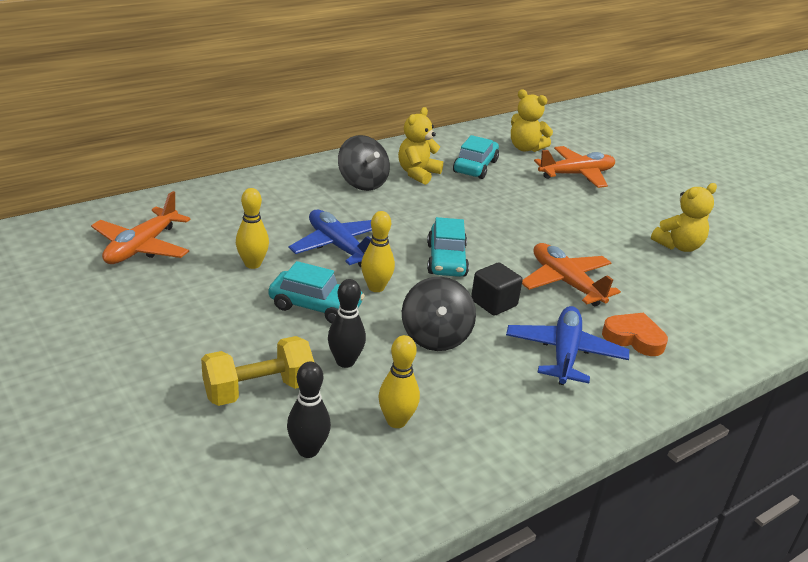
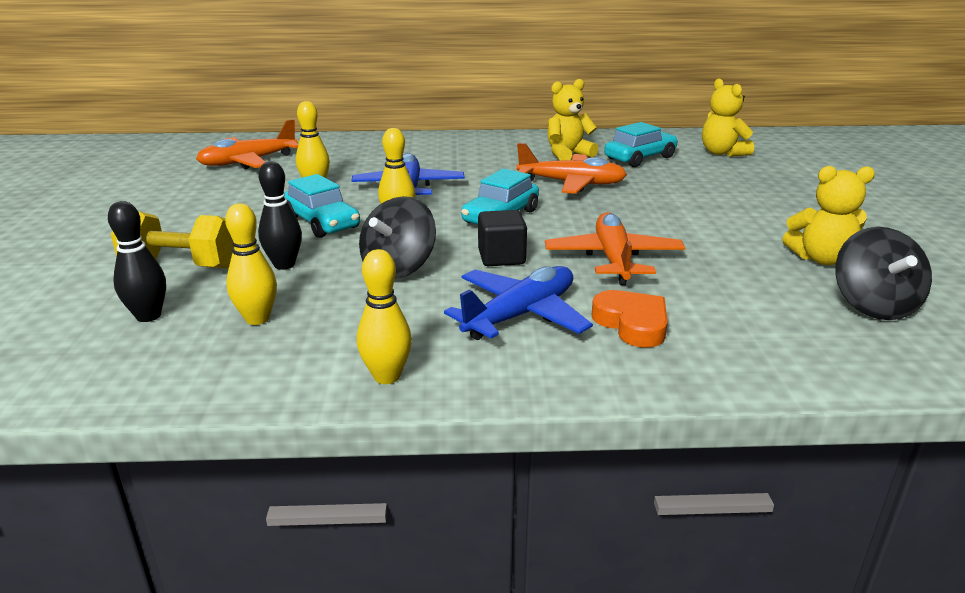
camera: 35 degrees right, 5 degrees down
(362, 183) = (501, 152): black spinning top -> black spinning top (873, 305)
(544, 436) = (387, 376): none -> yellow bowling pin
(576, 174) = (758, 180): orange plane -> orange plane (571, 183)

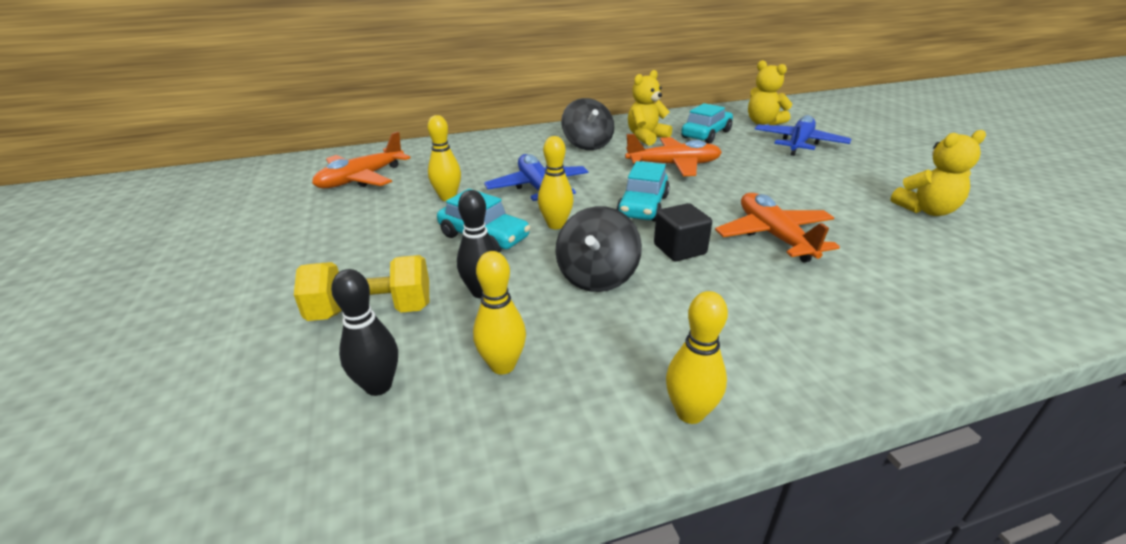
camera: 15 degrees left, 5 degrees up
(520, 315) = (750, 311): blue plane -> blue plane (799, 144)
(632, 324) = (850, 302): orange heart -> none
(873, 305) = (1006, 249): black spinning top -> black spinning top (587, 145)

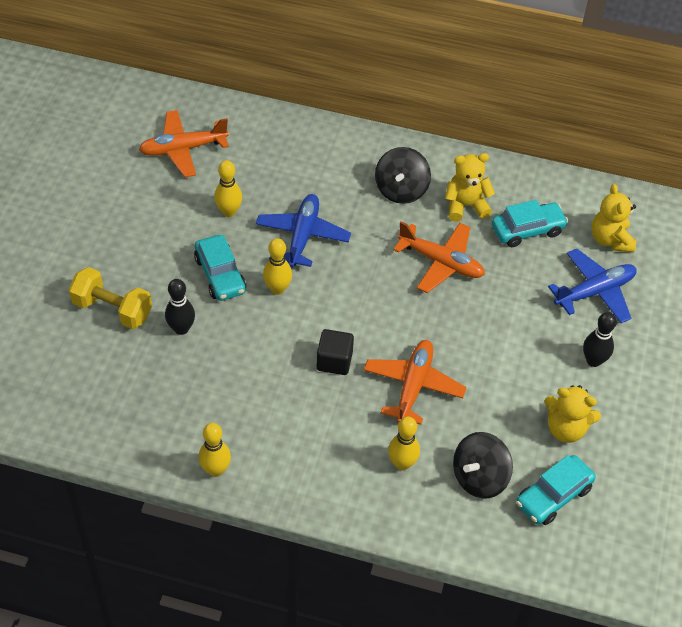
camera: 30 degrees right, 20 degrees up
(378, 386) = (87, 367): black bowling pin -> black bowling pin (593, 360)
(502, 365) = (153, 390): yellow bowling pin -> yellow bowling pin (402, 463)
(597, 277) = (258, 355): black spinning top -> black spinning top (479, 477)
(643, 206) = (358, 302): turquoise car -> turquoise car (553, 496)

